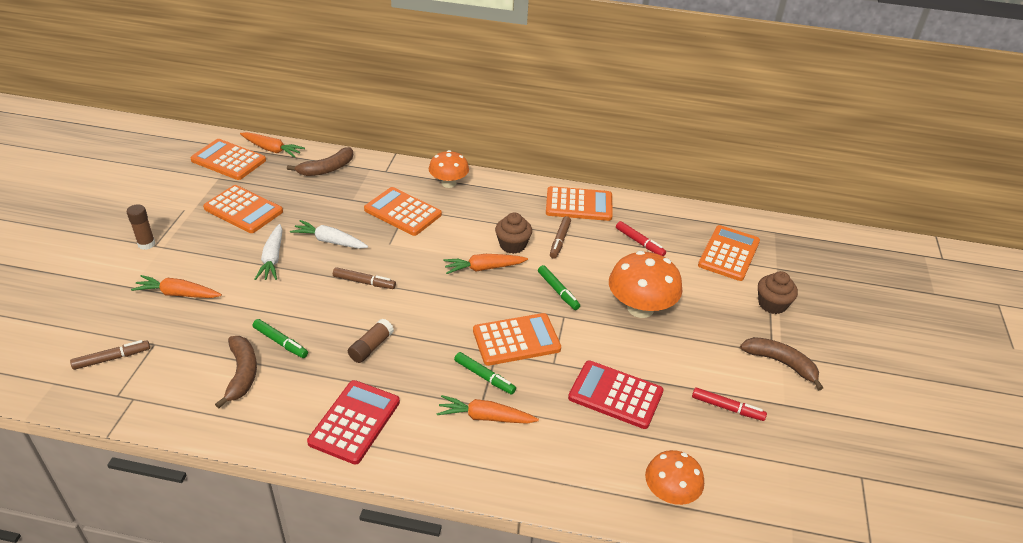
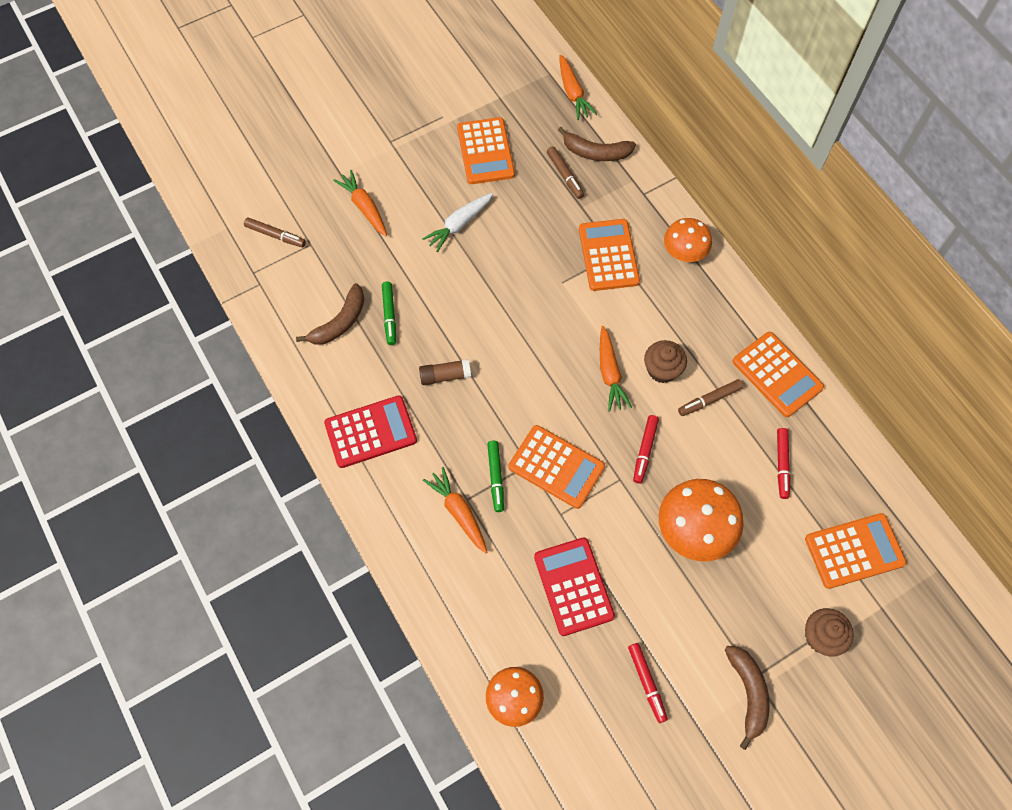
camera: 50 degrees right, 25 degrees up
(146, 244) = (386, 135): brown glue stick -> none
(228, 160) = (525, 81): orange calculator -> none
(329, 241) = (518, 241): white carrot -> none
(364, 282) = (502, 307): brown marker -> brown marker (565, 175)
(483, 268) = (610, 373): orange carrot -> orange carrot turned 135 degrees counterclockwise
(558, 291) = (644, 451): green marker -> red marker

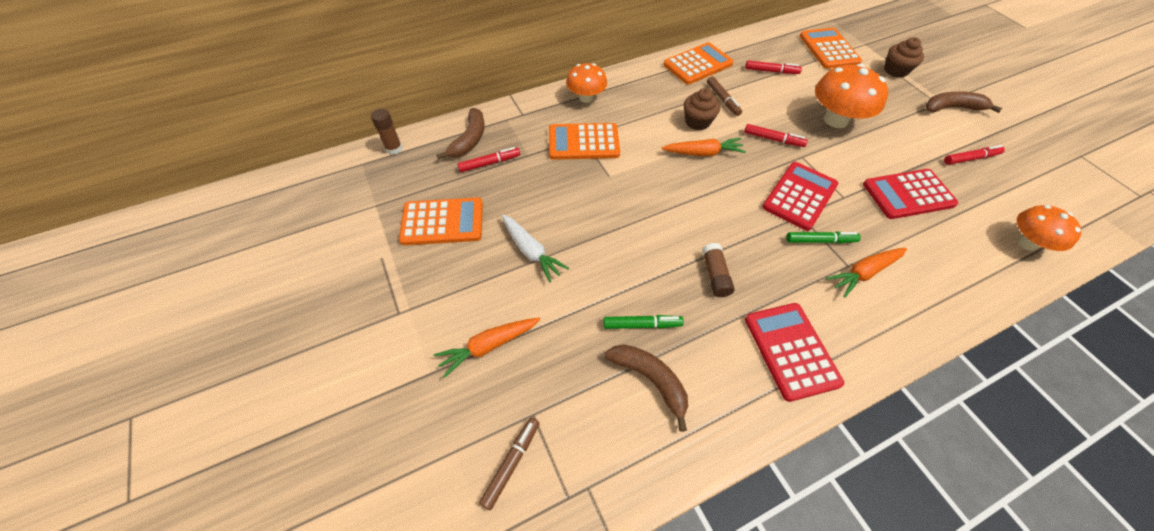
camera: 85 degrees left, 10 degrees down
(556, 467) = (799, 196): orange calculator -> red calculator
(565, 175) = (490, 163): brown marker -> red marker
(573, 93) = (394, 149): orange carrot -> brown glue stick

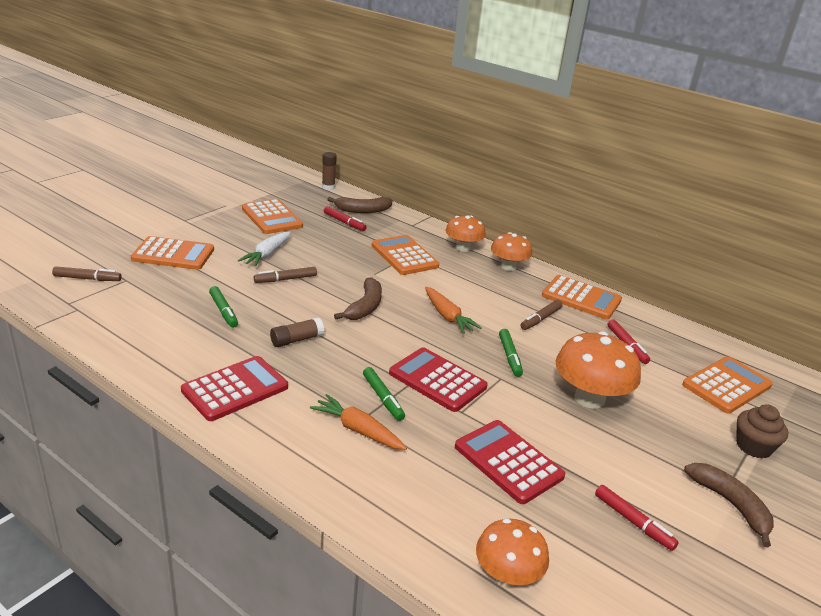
camera: 60 degrees right, 25 degrees down
(488, 346) = (173, 254): orange carrot -> orange calculator
(593, 250) = (285, 279): none -> brown marker
(632, 83) = (508, 267): none -> orange mushroom
(650, 380) = (173, 322): brown banana -> brown banana (365, 307)
(697, 122) = (490, 308): brown cupcake -> none
(773, 139) = (509, 356): red marker -> green marker
(799, 196) = (437, 380): red calculator -> red calculator turned 150 degrees counterclockwise

